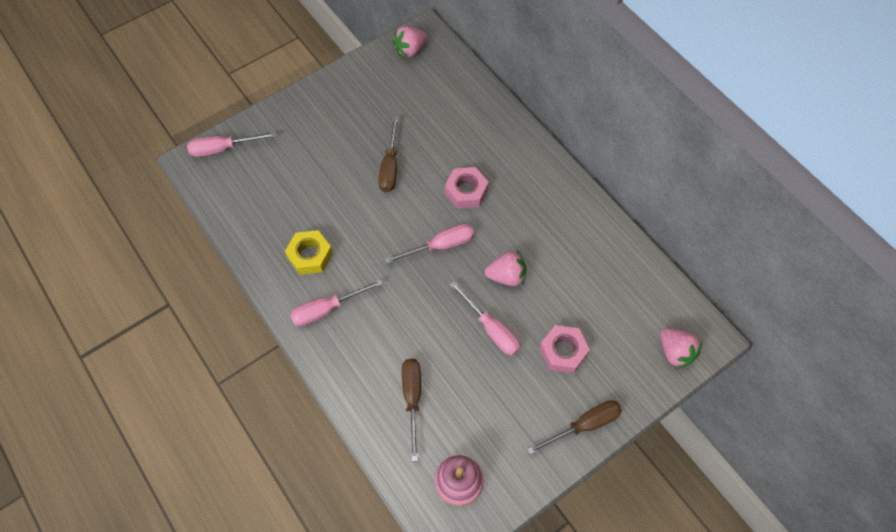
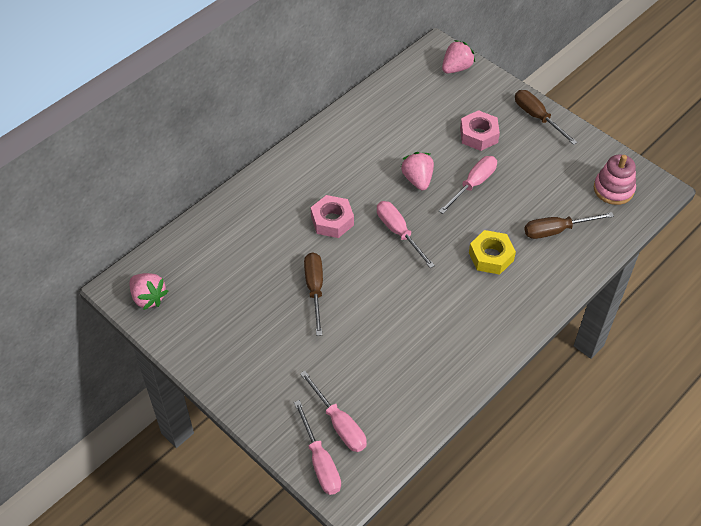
camera: 100 degrees left, 10 degrees down
(310, 255) = (438, 339): yellow nut -> yellow nut (491, 256)
(327, 309) = (492, 312): pink screwdriver -> pink screwdriver (339, 424)
(390, 167) = (315, 289): brown screwdriver -> brown screwdriver turned 90 degrees counterclockwise

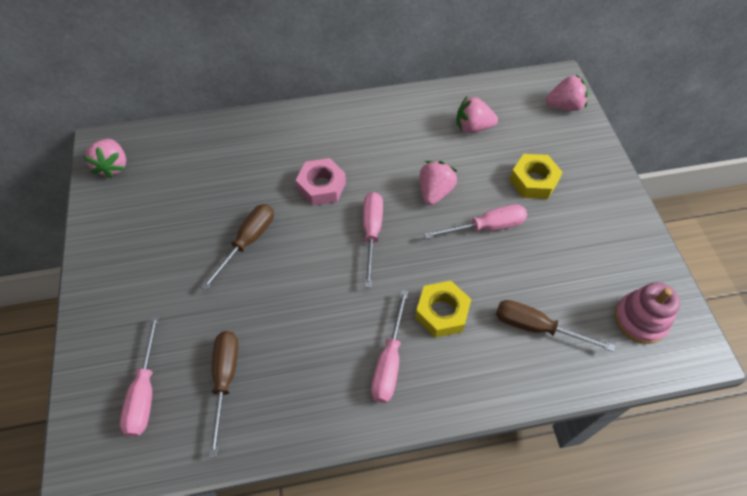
camera: 35 degrees right, 5 degrees up
(320, 461) = (93, 419): pink screwdriver -> pink screwdriver (389, 361)
(404, 118) = (473, 127): none -> pink strawberry
(478, 135) = (533, 181): pink nut -> yellow nut
(537, 117) = (612, 195): brown screwdriver -> brown screwdriver (225, 379)

